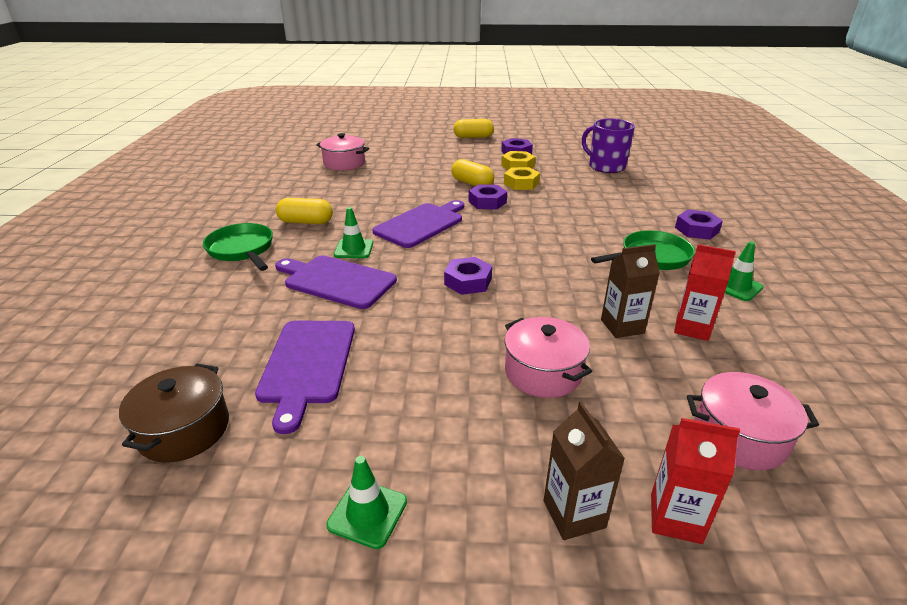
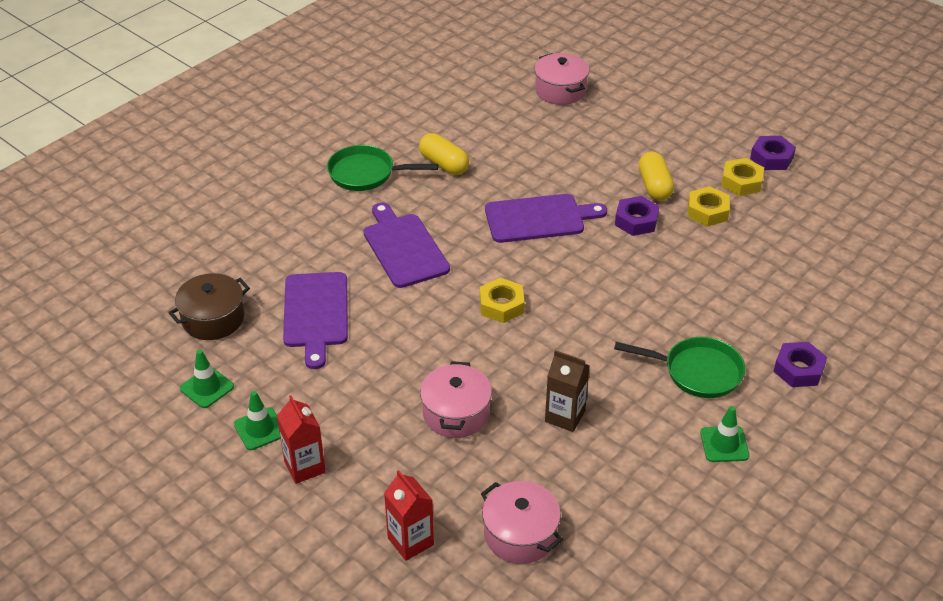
camera: 40 degrees right, 10 degrees up
(242, 250) = (366, 173): green pan -> green pan turned 90 degrees counterclockwise
(308, 364) = (316, 313): purple cutting board -> purple cutting board turned 45 degrees counterclockwise
(354, 249) = (450, 219): green traffic cone -> green traffic cone (207, 387)
(468, 281) = (501, 305): purple nut -> yellow nut
(473, 137) = (756, 106): yellow capsule -> none
(574, 514) = (360, 501): brown carton -> none
(606, 166) = (846, 233): purple mug -> none
(692, 328) = (618, 451): red carton -> red carton (304, 467)

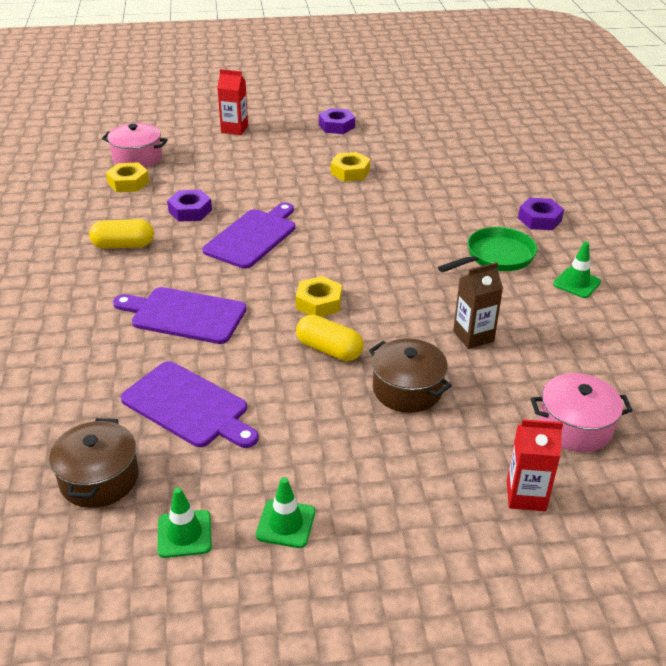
camera: 50 degrees left, 5 degrees down
(304, 467) = (368, 518): red carton -> red carton (234, 129)
(366, 173) = (67, 287): green pan -> none
(456, 413) = (407, 389): pink pot -> brown pot
(636, 221) = (318, 201): purple nut -> purple nut (190, 211)
(654, 186) = (295, 176): yellow capsule -> yellow capsule (329, 350)
(741, 182) = (342, 146): yellow nut -> yellow nut (128, 182)

